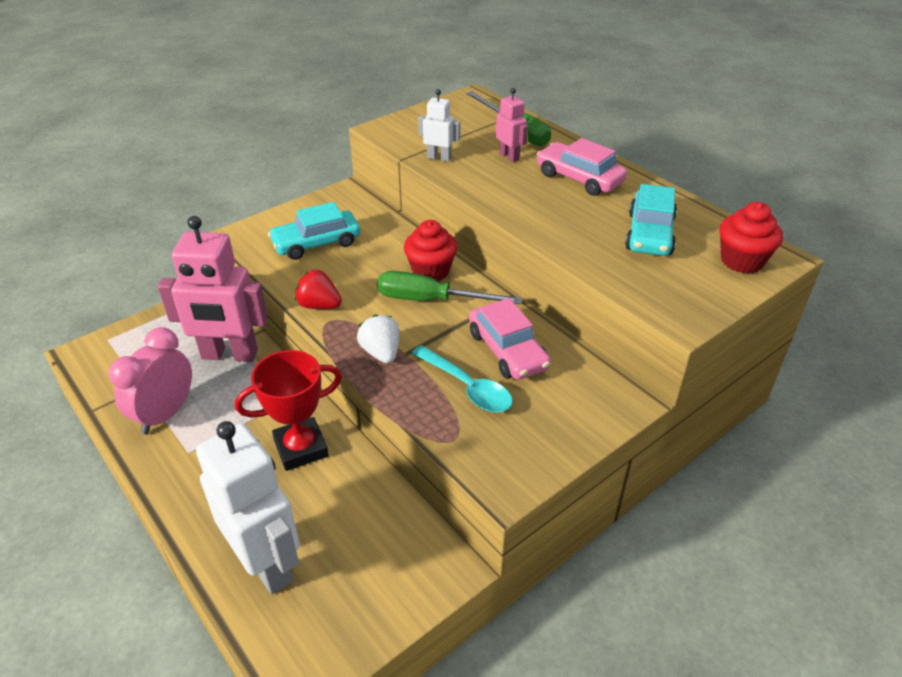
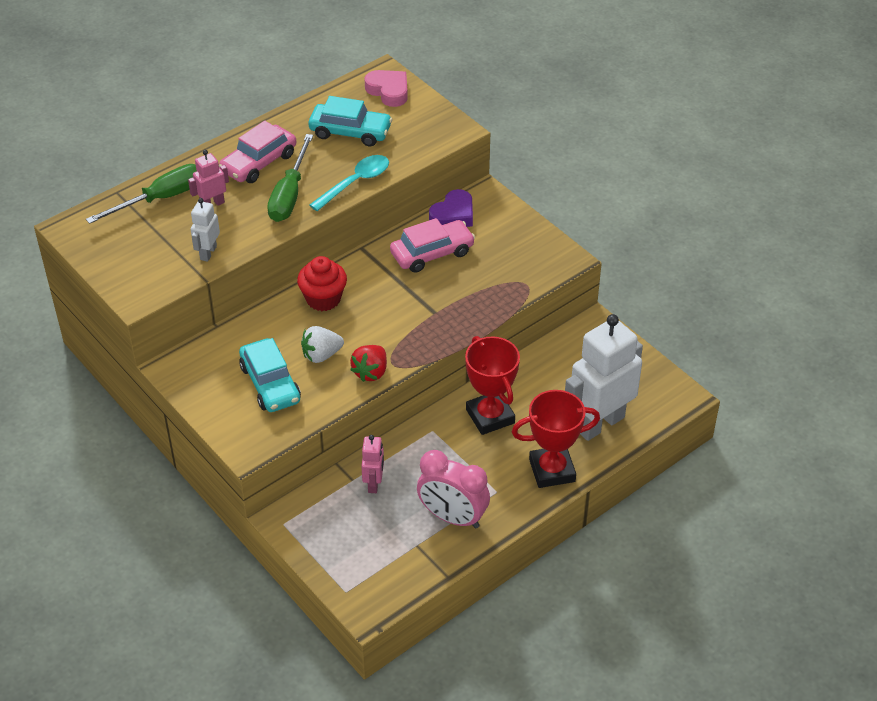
camera: 90 degrees left, 5 degrees up
(203, 506) = (552, 470): none -> red trophy
(229, 355) = (374, 483): pink robot -> pink robot, size x0.47
(381, 352) = (434, 327): white strawberry -> white strawberry (321, 355)
(431, 300) = (366, 298): green screwdriver -> green screwdriver (289, 194)
(467, 387) = (474, 276): turquoise spoon -> turquoise spoon (355, 182)
(580, 369) = (453, 215): none -> purple heart
(742, 261) = (388, 91): red cupcake -> pink heart

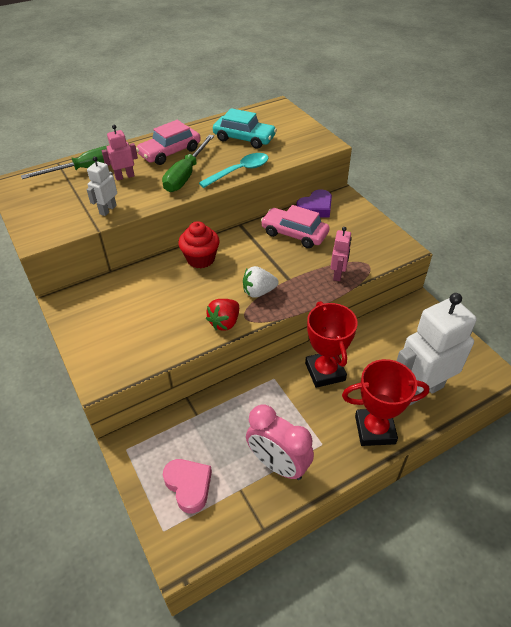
camera: 10 degrees right, 0 degrees up
(270, 384) = (137, 322): turquoise car -> none
(321, 355) = (187, 303): white strawberry -> white strawberry (258, 292)
(374, 483) = (214, 421): pink robot -> pink robot (338, 274)
(388, 91) = (279, 116): pink heart -> pink heart (189, 486)
(432, 253) = (294, 234): pink car -> pink car turned 135 degrees counterclockwise

